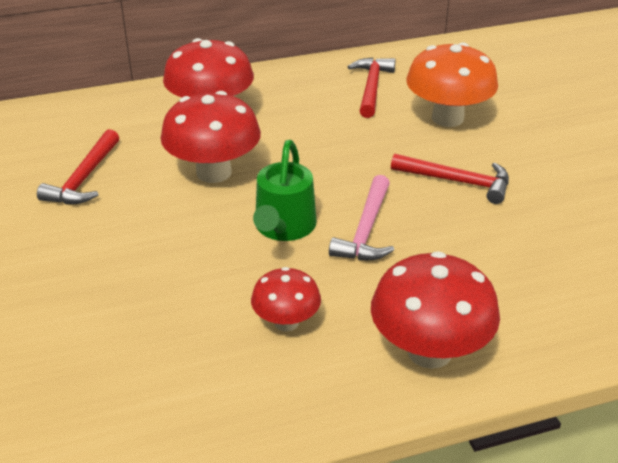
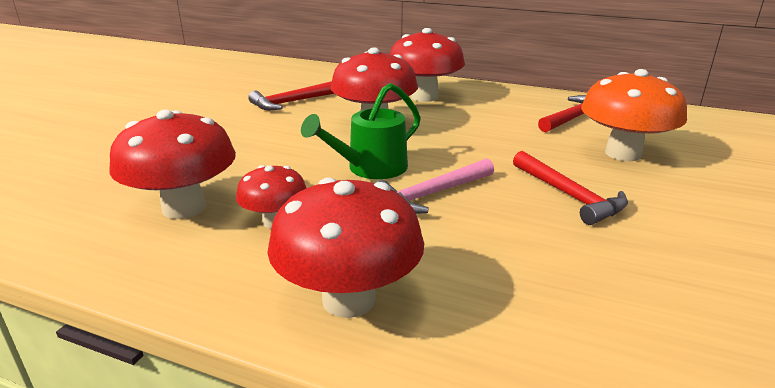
camera: 40 degrees right, 10 degrees down
(187, 354) = (184, 208): none -> red mushroom

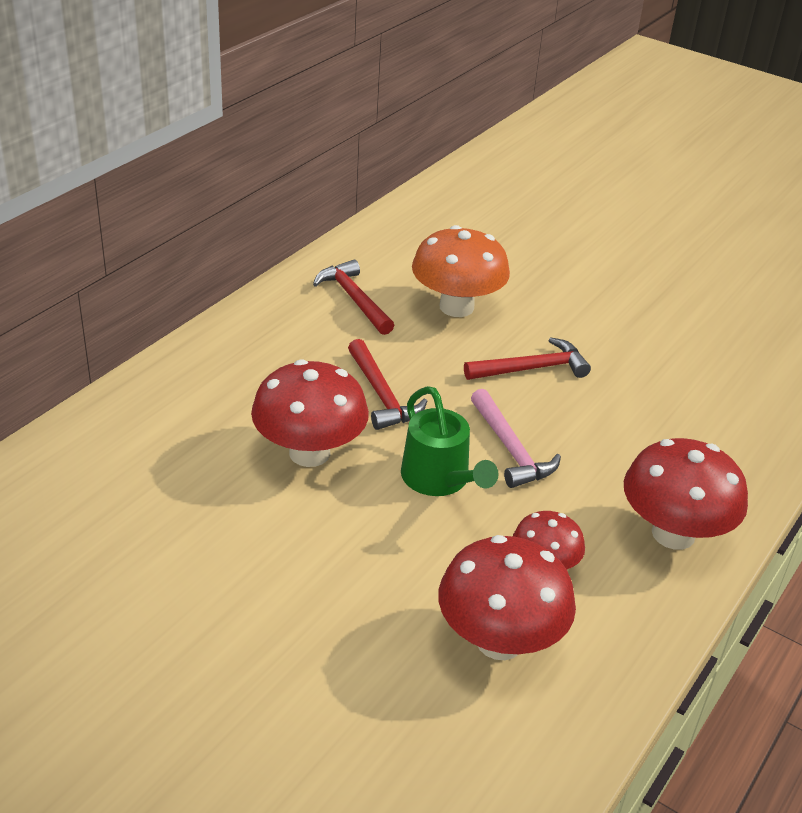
camera: 80 degrees left, 10 degrees up
(292, 102) = (182, 519): red hammer -> red hammer (381, 395)
(424, 97) = (229, 389): red mushroom -> none

